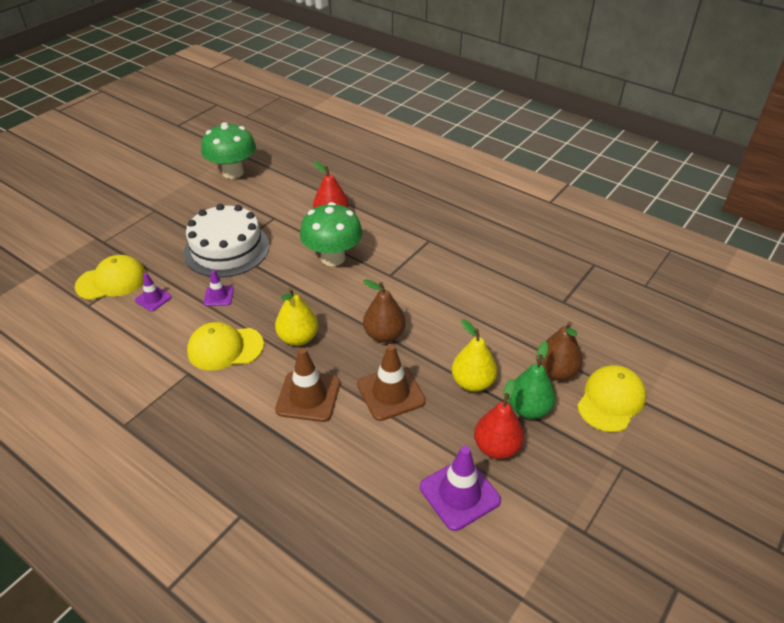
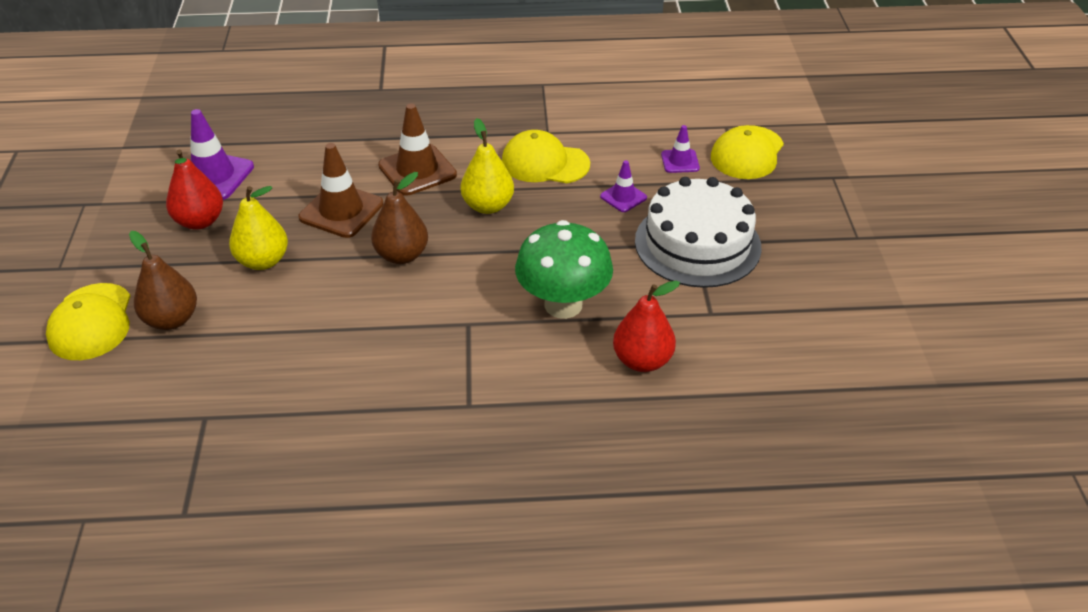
camera: 140 degrees right, 0 degrees up
(225, 348) = (545, 163): yellow cap -> yellow cap turned 120 degrees counterclockwise
(233, 172) = (877, 346): green mushroom -> none
(528, 409) = (185, 268): green pear -> none

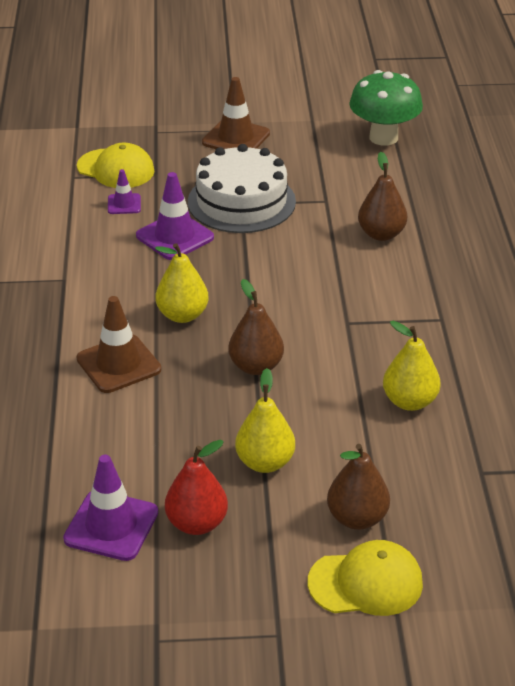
camera: 90 degrees left, 5 degrees down
(327, 367) = (409, 401): none -> yellow pear
(341, 211) = (184, 413): brown traffic cone -> brown traffic cone (236, 138)
(545, 163) = (116, 281): yellow cap -> none
(563, 305) = (320, 271): green mushroom -> green mushroom (383, 137)
(623, 197) = (175, 236): purple traffic cone -> purple traffic cone, size x1.79
(642, 360) = (381, 234): red pear -> brown pear

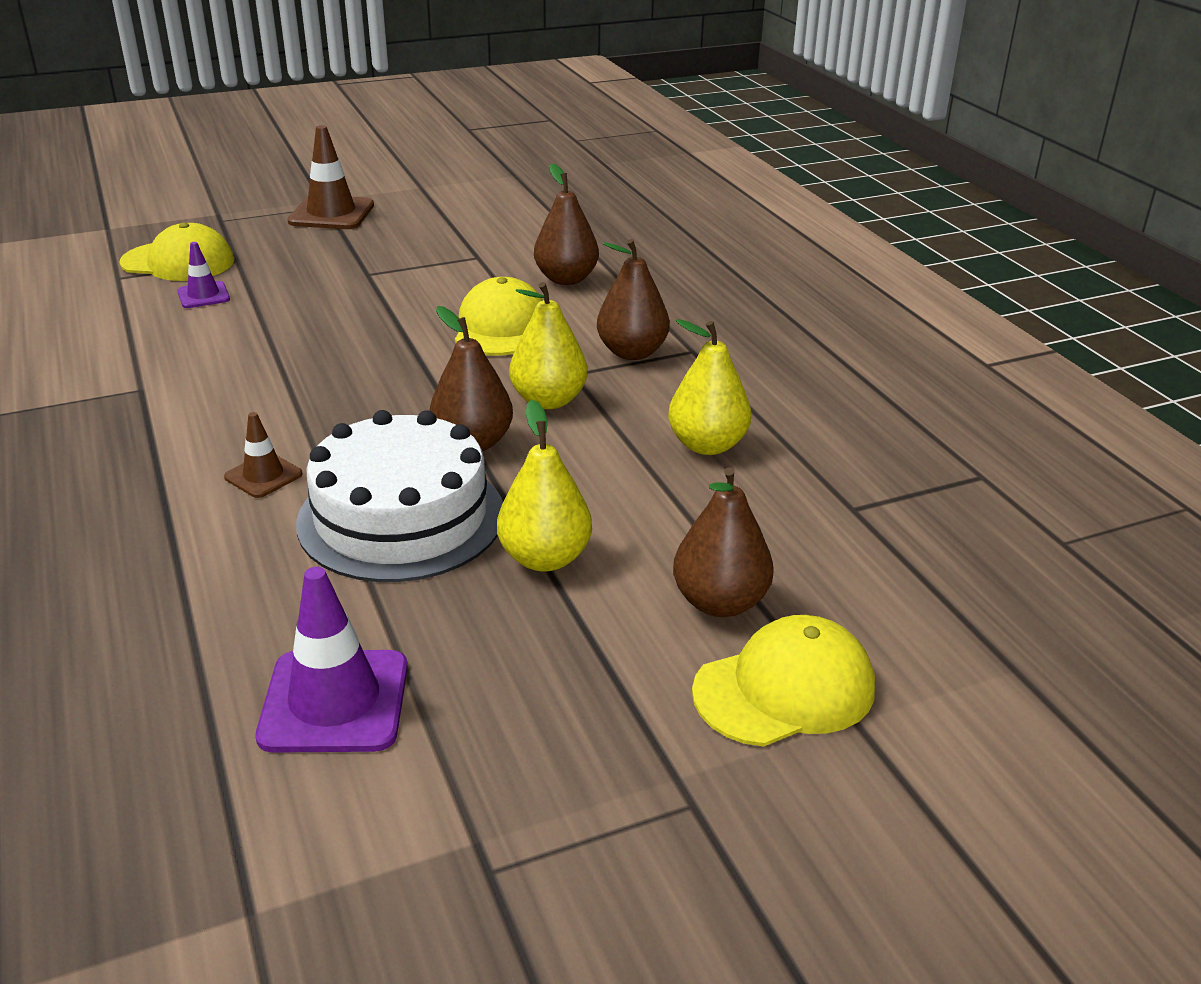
camera: 20 degrees left, 5 degrees down
(118, 364) = (263, 476): brown traffic cone -> brown traffic cone, size x0.56
(175, 236) = (290, 319): purple traffic cone -> none
(182, 315) = (338, 402): yellow pear -> yellow pear (548, 400)
(197, 523) = (478, 665): red pear -> none
(241, 202) = (367, 272): white cake -> white cake (401, 517)
(314, 271) = (500, 327): none -> yellow cap
(383, 137) = (517, 192): green mushroom -> none
(397, 312) = (632, 352): none -> brown pear

